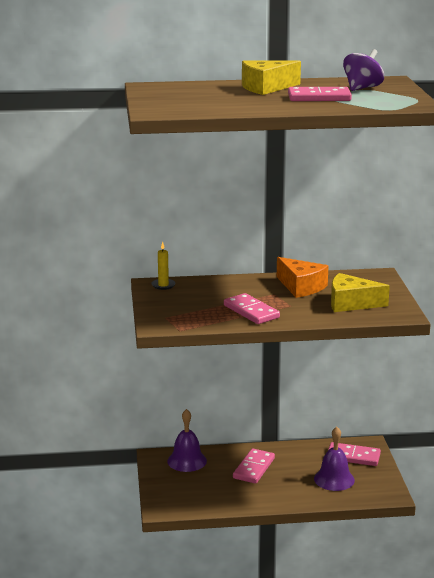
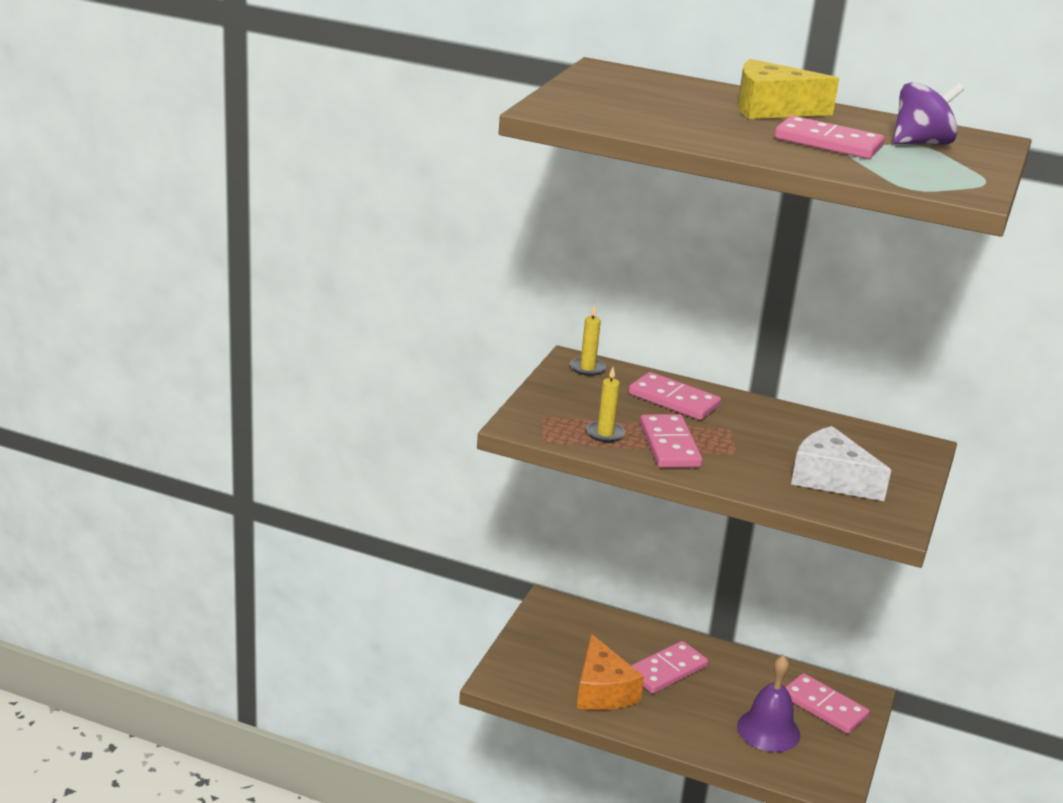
camera: 25 degrees right, 5 degrees up
(187, 461) = (585, 625): purple bell -> none
(210, 316) = (605, 433): none -> yellow candle
(229, 288) = (673, 400): none -> pink domino
(301, 287) = (780, 430): orange cheese -> orange cheese (602, 690)
(351, 303) = (830, 479): yellow cheese -> white cheese

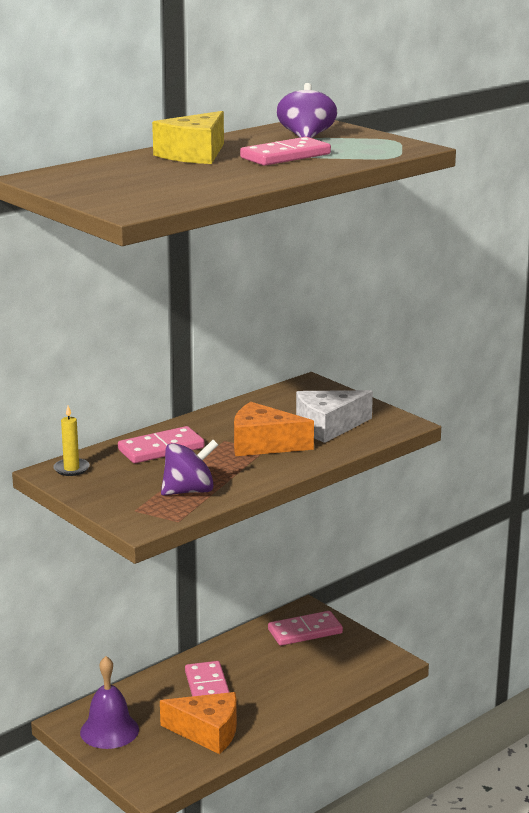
camera: 60 degrees left, 5 degrees down
(605, 433) = (189, 491): yellow candle -> purple spinning top
(669, 445) = (230, 470): pink domino -> none
(745, 450) = (263, 444): none -> orange cheese
(768, 730) = (313, 667): purple bell -> purple bell (109, 730)

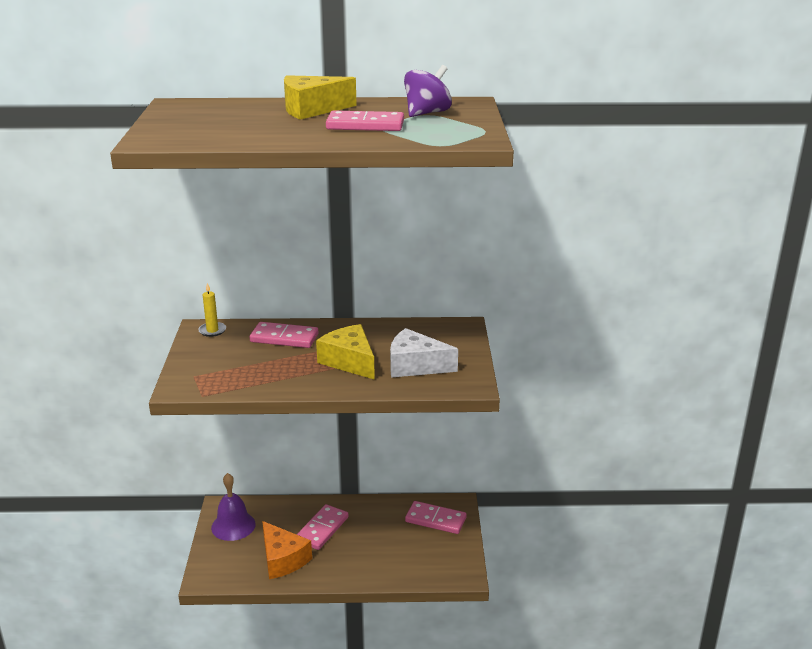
camera: 40 degrees right, 5 degrees up
(189, 491) = (245, 376): purple spinning top -> none
(263, 444) = (349, 361): orange cheese -> yellow cheese

